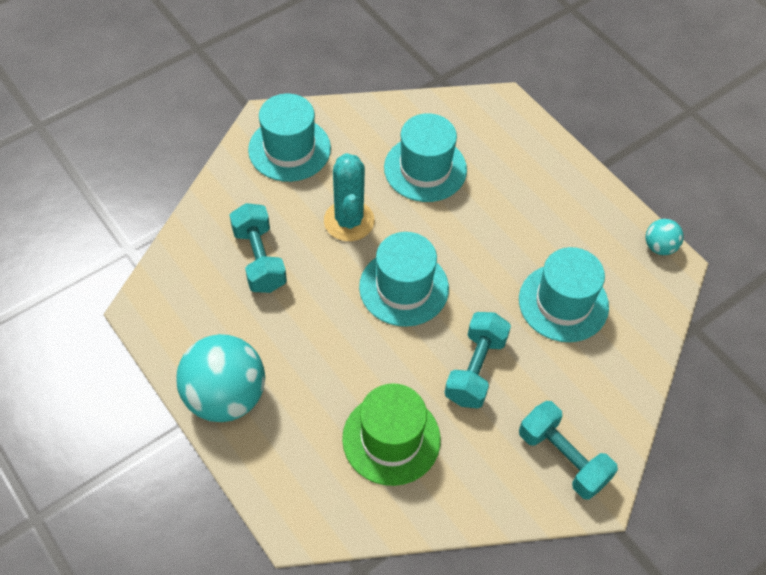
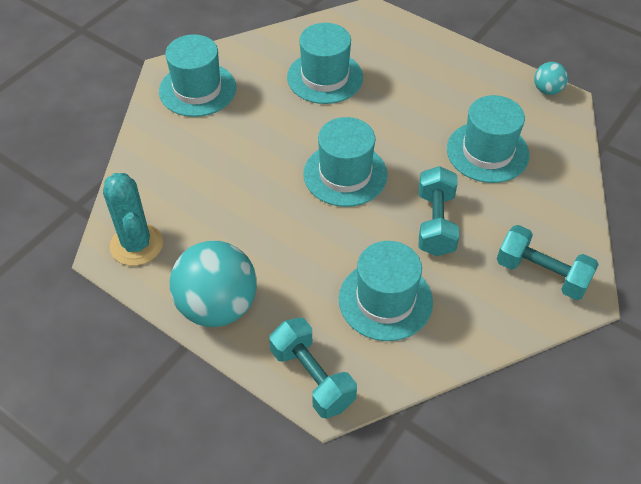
camera: 15 degrees left, 5 degrees down
(259, 259) = (205, 184): turquoise dumbbell -> turquoise dumbbell (312, 377)
(349, 221) = (274, 133): turquoise cactus -> turquoise cactus (136, 245)
(391, 439) = (385, 300): green hat -> turquoise hat

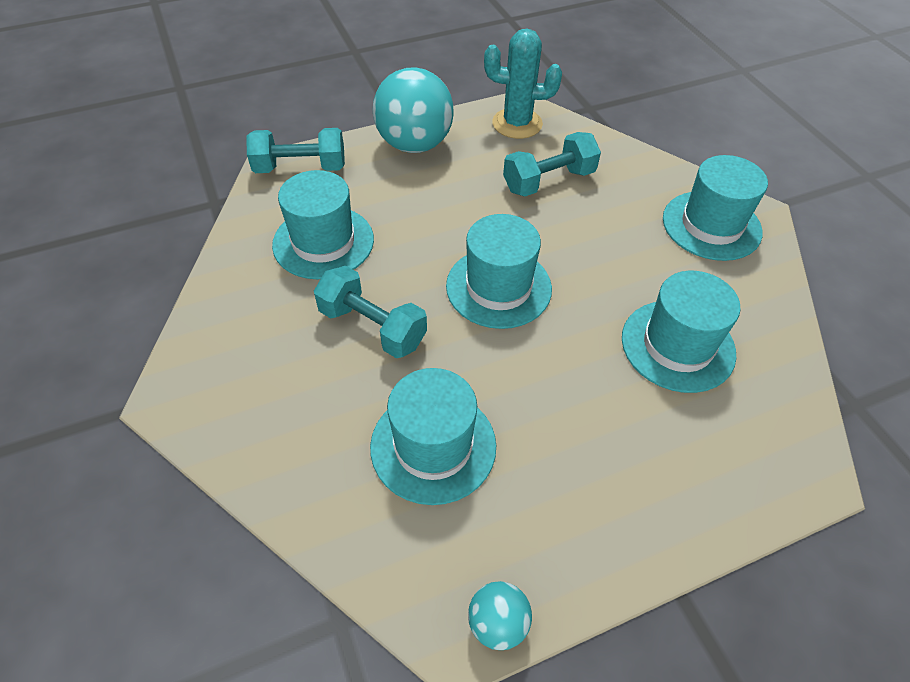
camera: 120 degrees right, 0 degrees up
(541, 274) = (230, 380): turquoise dumbbell -> turquoise dumbbell (548, 181)

